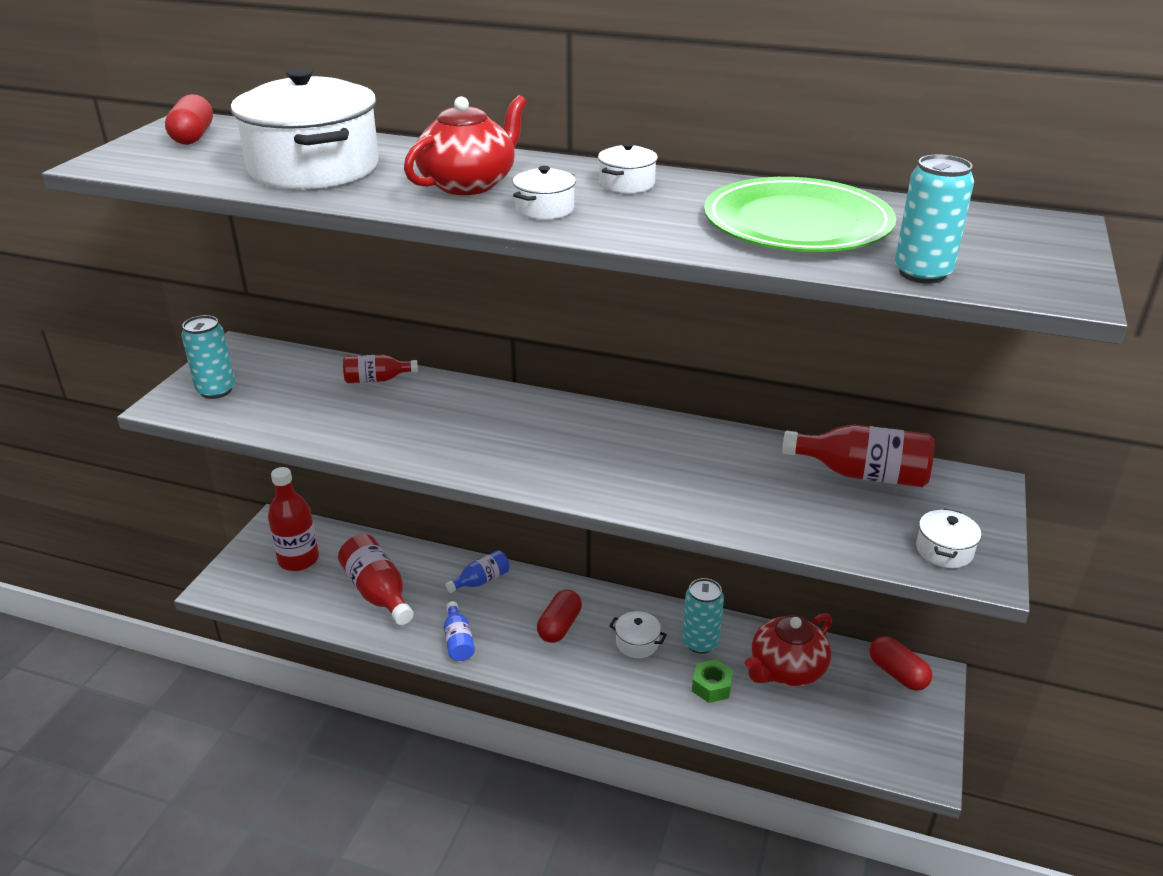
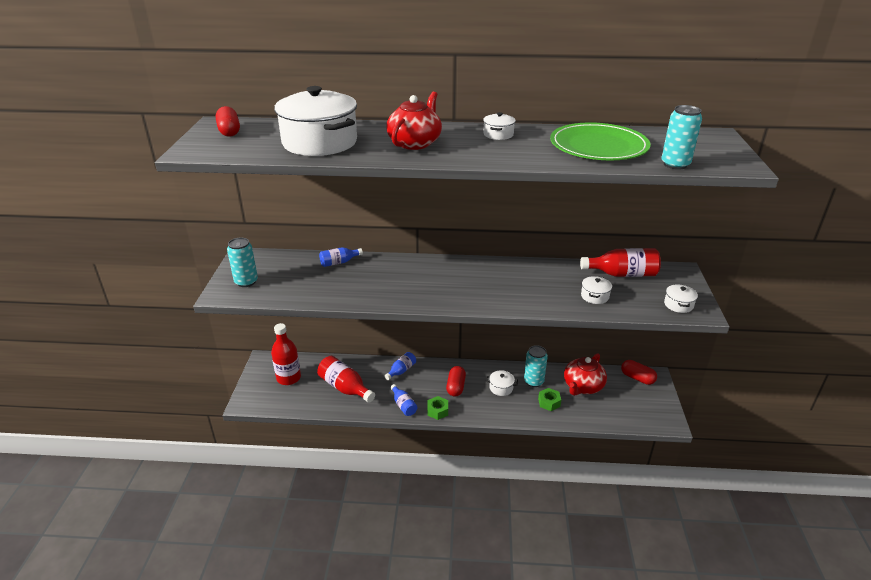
camera: 15 degrees left, 0 degrees up
(377, 380) = (339, 262): red bottle -> blue bottle
(510, 662) = (437, 411): none -> green nut
(544, 209) = (467, 152): white pot -> white pot (594, 296)

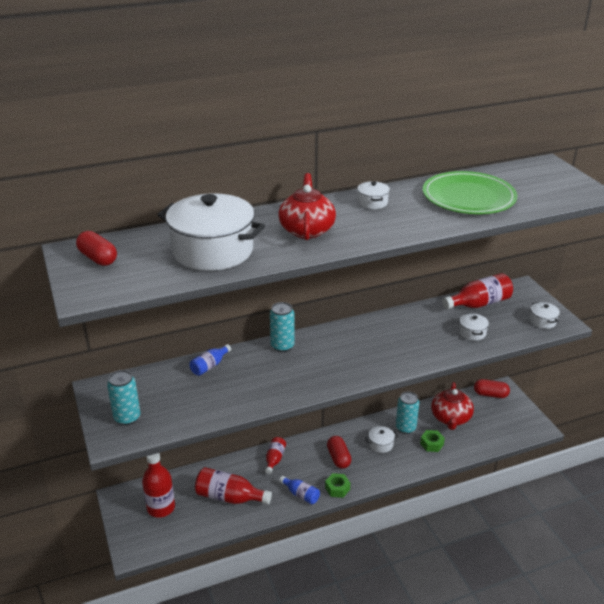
camera: 25 degrees left, 0 degrees up
(401, 371) = (274, 459): blue bottle -> red bottle
(675, 164) = (544, 203): turquoise can -> turquoise can (282, 346)

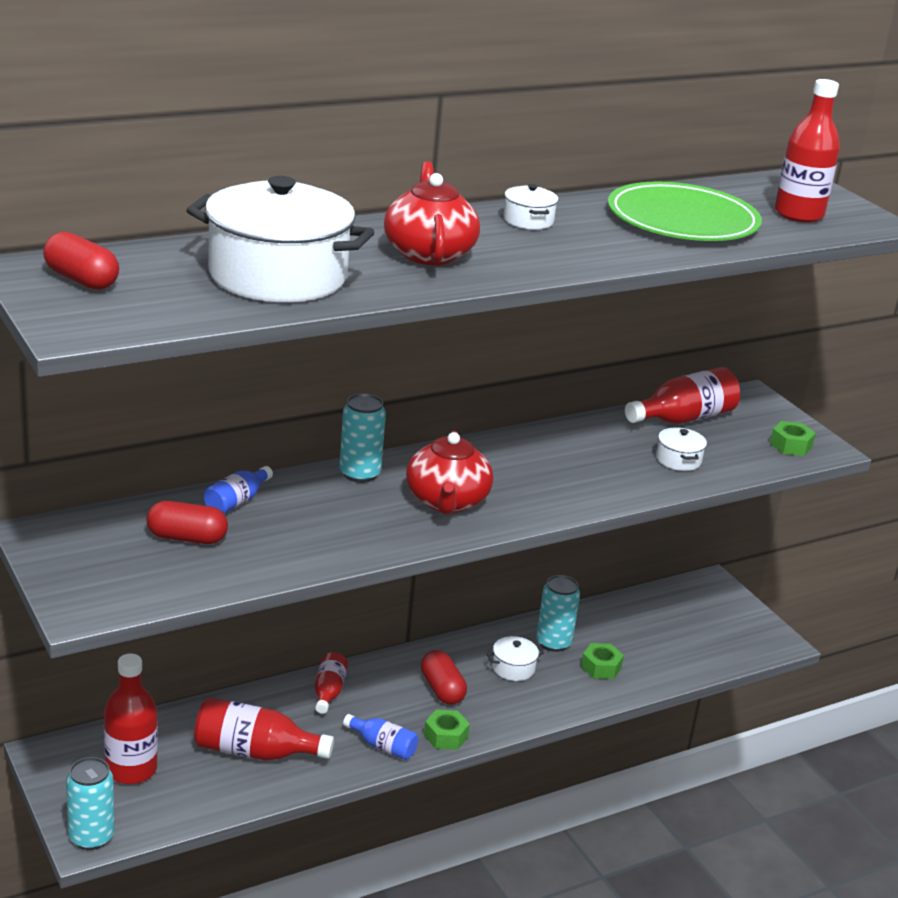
camera: 10 degrees left, 5 degrees down
(127, 417) = (104, 576): turquoise can -> turquoise can (91, 837)
(450, 418) = (629, 628): red teapot -> red teapot (447, 501)
(490, 394) = (692, 592): red capsule -> red capsule (187, 538)
(542, 321) = (791, 445): white pot -> green nut
(543, 189) = (798, 214): none -> red bottle

